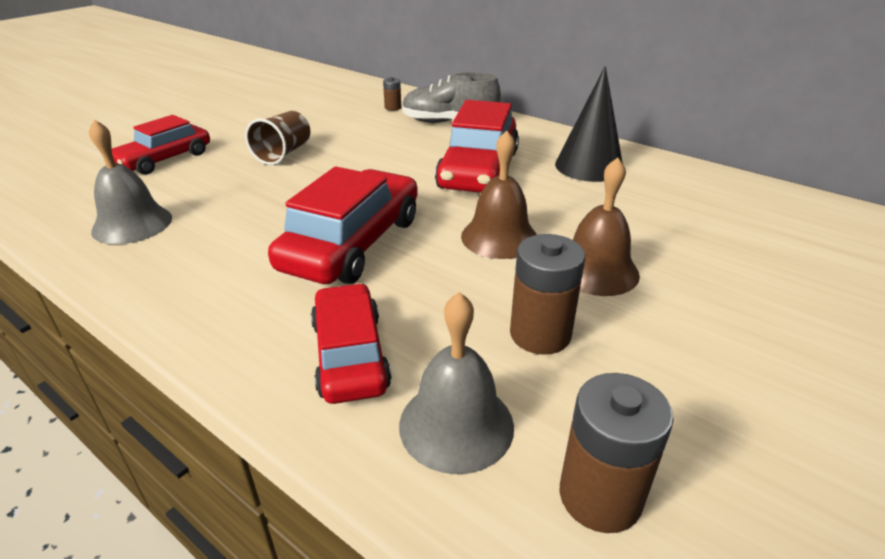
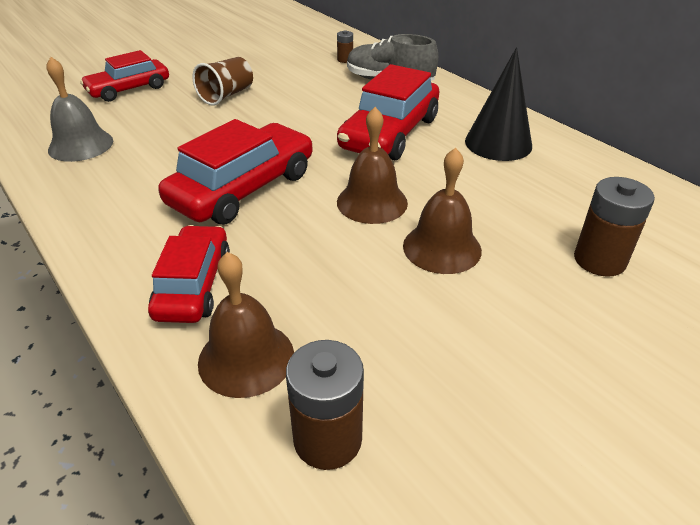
camera: 15 degrees right, 5 degrees up
(456, 424) = (246, 358): grey bell -> brown bell
(540, 334) = (357, 297): brown battery -> brown battery (599, 260)

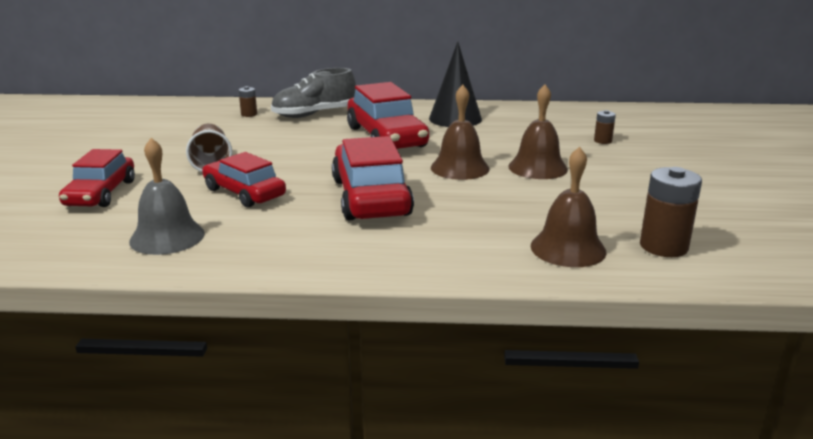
camera: 50 degrees left, 15 degrees down
(194, 285) = (466, 244): red car -> red car (244, 193)
(599, 260) = (602, 141): brown battery -> brown battery, size x0.52

